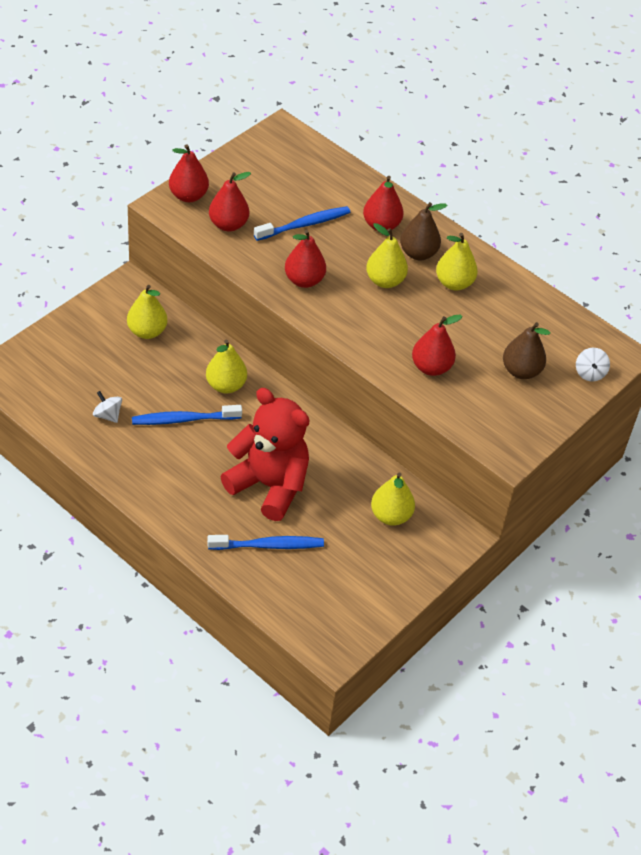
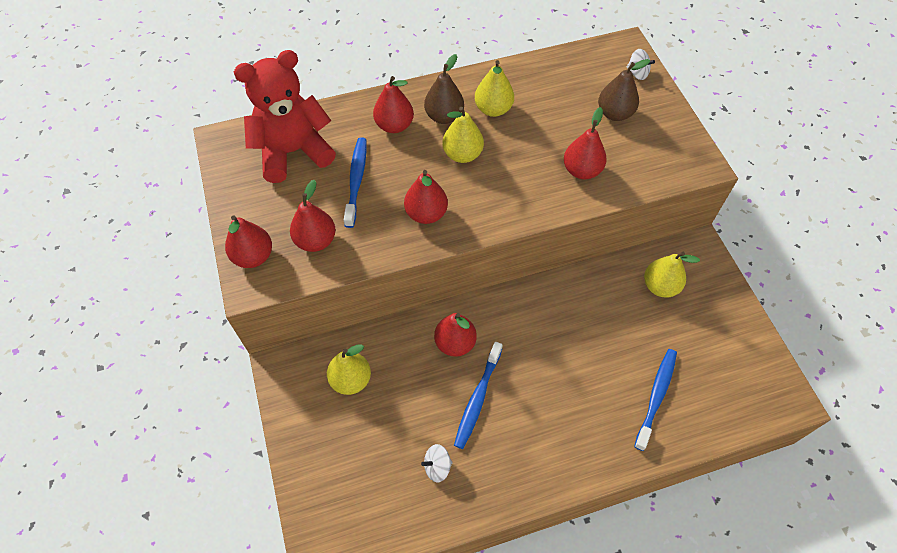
camera: 55 degrees left, 10 degrees up
(226, 385) = (455, 343): yellow pear -> red pear
(269, 485) = (588, 363): red teddy bear -> red teddy bear (293, 152)

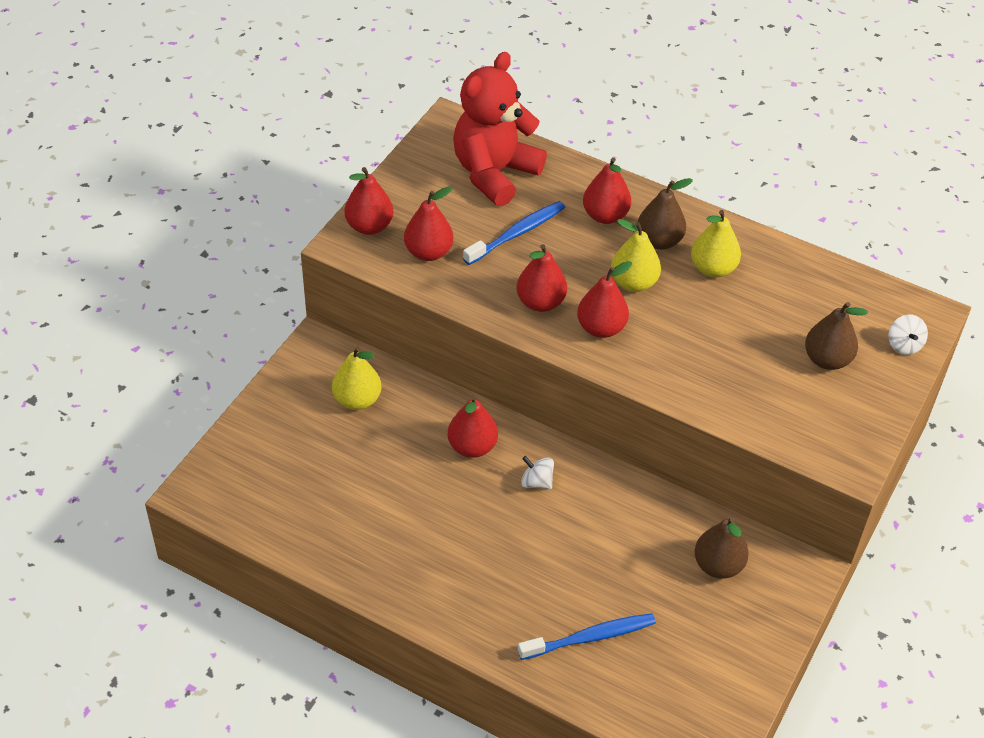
camera: 45 degrees right, 10 degrees down
(293, 152) = (494, 173): red teddy bear -> red teddy bear turned 75 degrees counterclockwise
(437, 466) = (345, 516): white spinning top -> white spinning top (536, 482)
(477, 399) = (437, 501): blue toothbrush -> none
(581, 170) = (724, 378): red pear -> red pear (601, 328)
(660, 286) = (718, 565): yellow pear -> brown pear

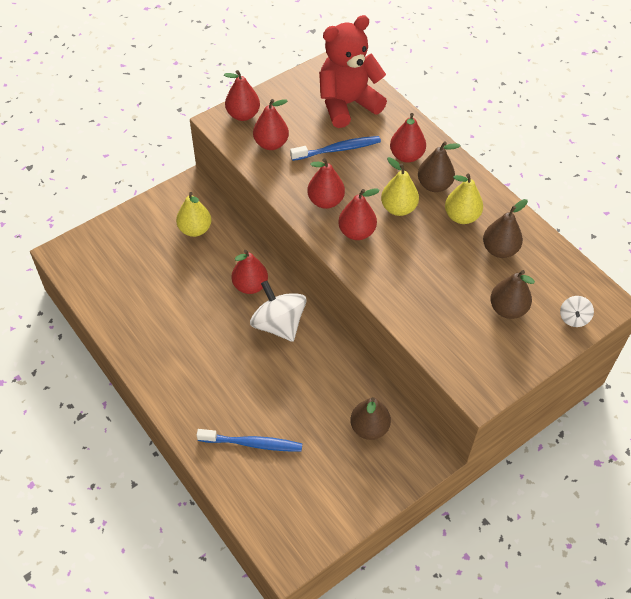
camera: 25 degrees right, 5 degrees up
(536, 482) = (278, 324): white spinning top -> white spinning top, size x2.08
(778, 293) = (499, 250): none -> brown pear

